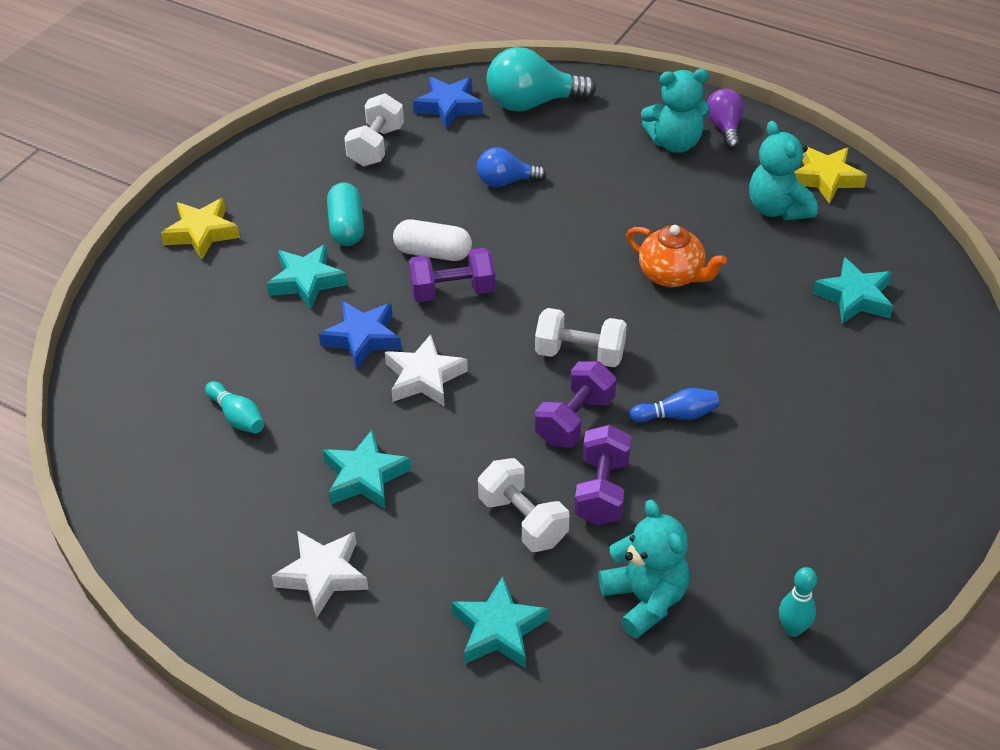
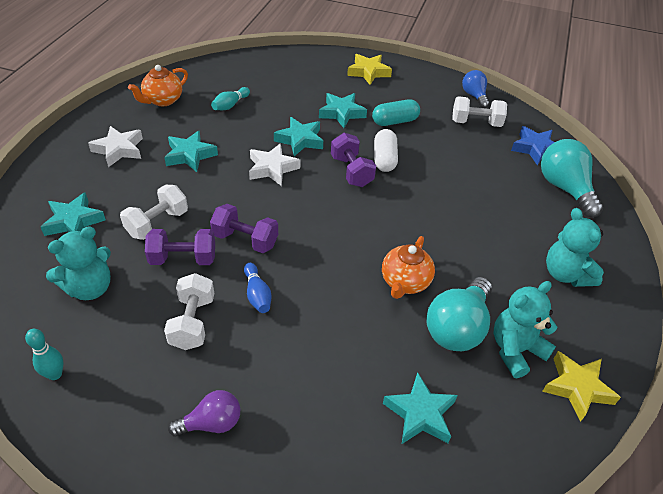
camera: 75 degrees right, 0 degrees up
(189, 512) = (163, 100): none -> orange teapot
(363, 338) = (300, 140): blue star -> turquoise star
(505, 182) = (470, 184): blue light bulb -> blue light bulb (474, 96)
(580, 354) = (308, 237): white dumbbell -> white dumbbell (192, 322)
(724, 128) = (605, 307): purple light bulb -> purple light bulb (212, 423)
(744, 246) = (457, 328): none -> turquoise light bulb

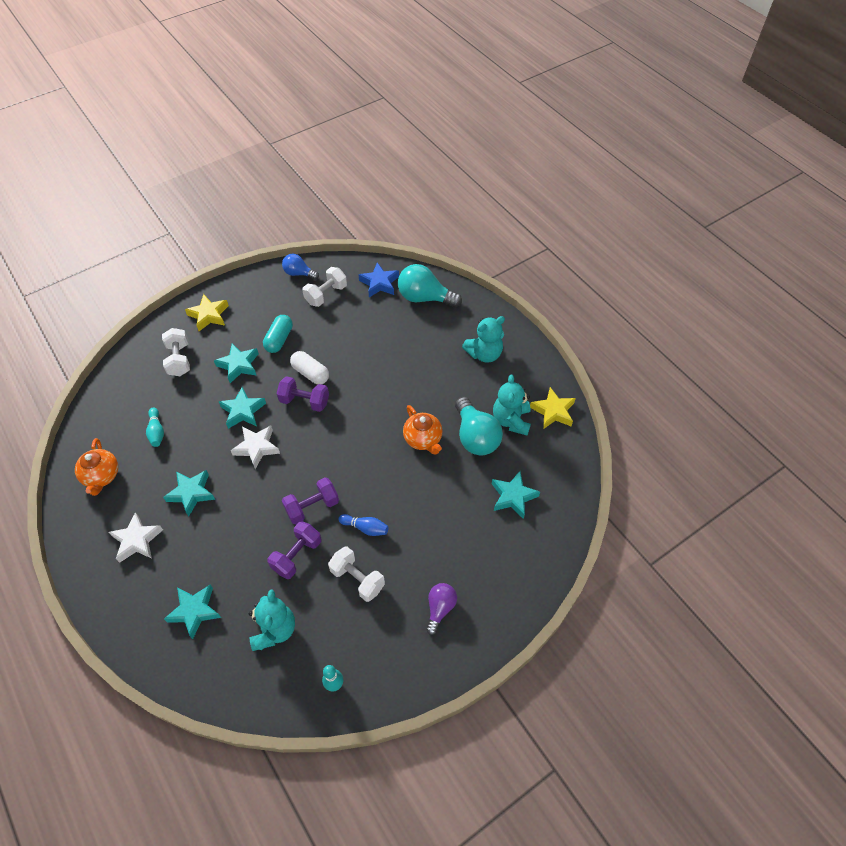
camera: 50 degrees left, 10 degrees up
(157, 223) = (247, 554): white dumbbell -> white dumbbell (179, 360)
(566, 274) = (484, 354): turquoise teddy bear -> turquoise teddy bear turned 45 degrees counterclockwise

